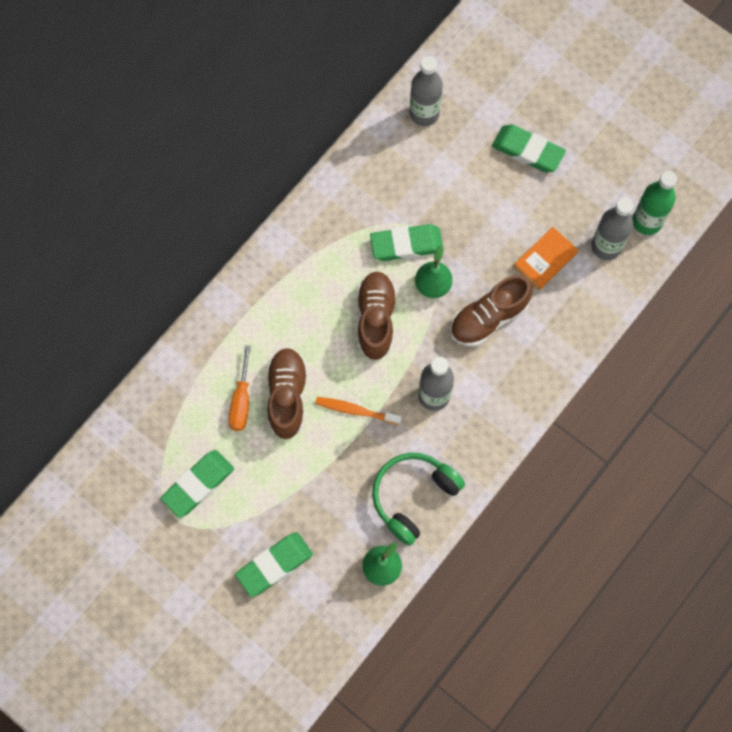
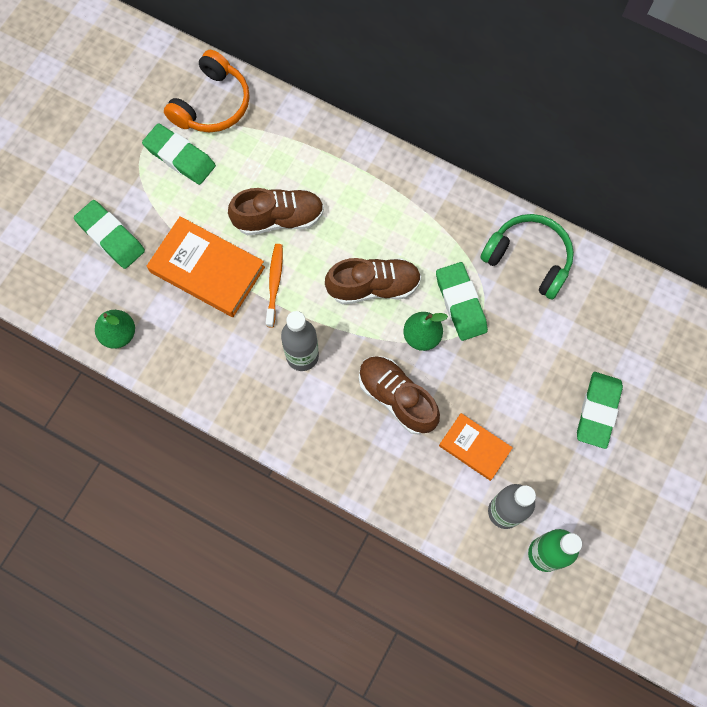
camera: 80 degrees right, 0 degrees up
(143, 444) = (212, 104): none -> orange headphones
(241, 401) = (267, 179): orange screwdriver -> none
(329, 473) = (207, 269): none -> orange book
(413, 496) = (194, 352): green headphones -> green headphones (529, 259)
(424, 114) = (613, 297): grey bottle -> none

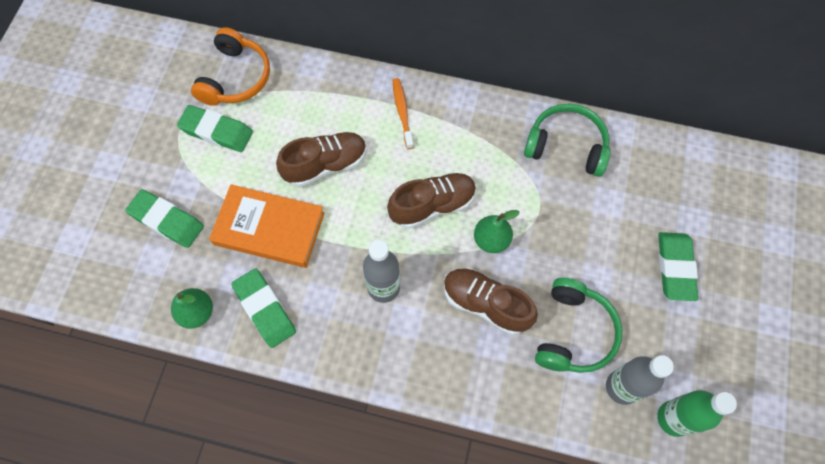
camera: 15 degrees left, 5 degrees down
(274, 284) = (338, 226): orange toothbrush -> orange toothbrush (402, 112)
(460, 303) = (518, 201): green eraser -> green eraser (265, 309)
(474, 447) = (573, 332): orange book -> green headphones

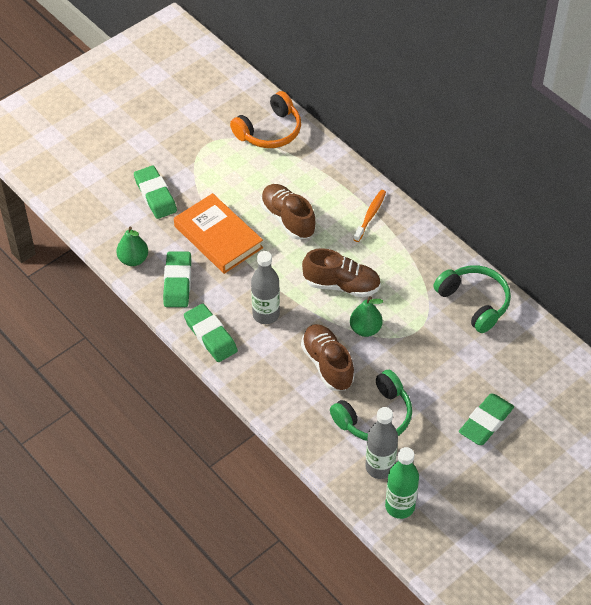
camera: 35 degrees right, 15 degrees down
(217, 131) = (230, 158): green eraser -> green eraser (210, 336)
(325, 165) = (287, 219): brown shoe -> brown shoe turned 135 degrees counterclockwise

